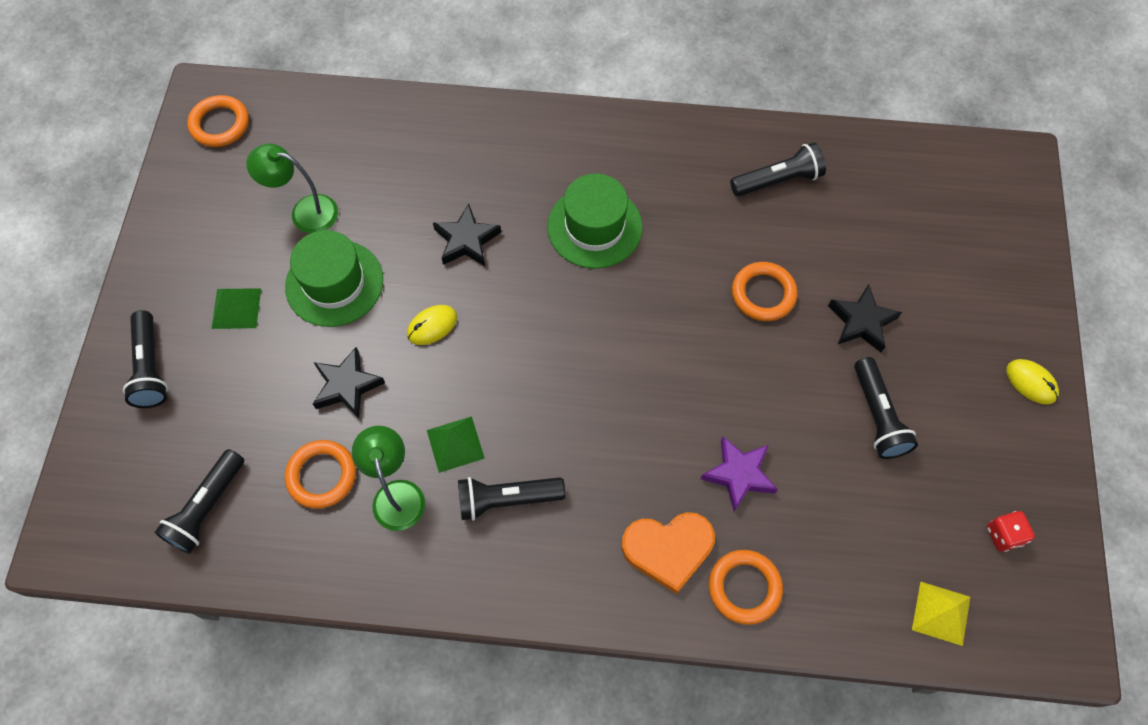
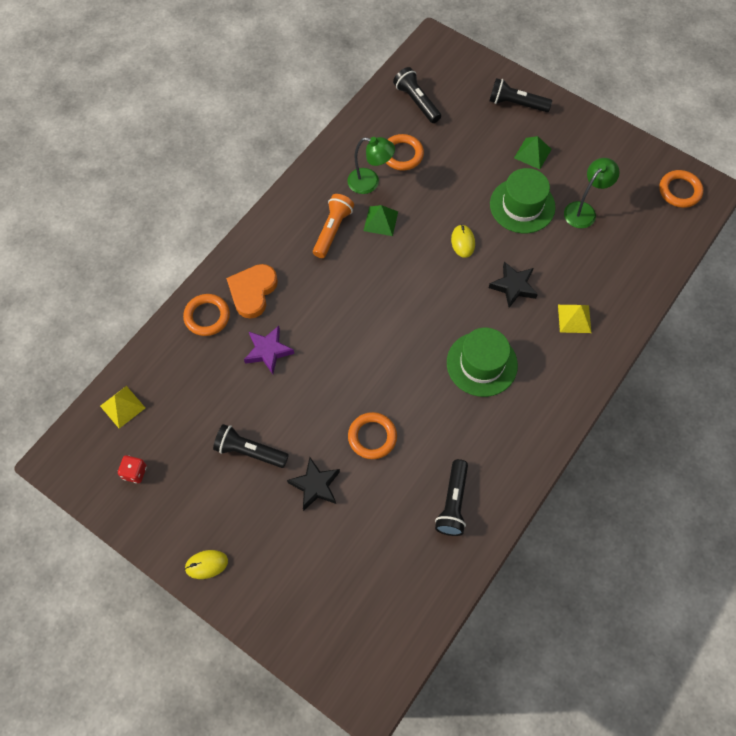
camera: 120 degrees right, 0 degrees up
(347, 386) = (449, 186): black star -> none
(473, 161) = (574, 318): none -> yellow pyramid
(507, 499) = (332, 230): black flashlight -> orange flashlight

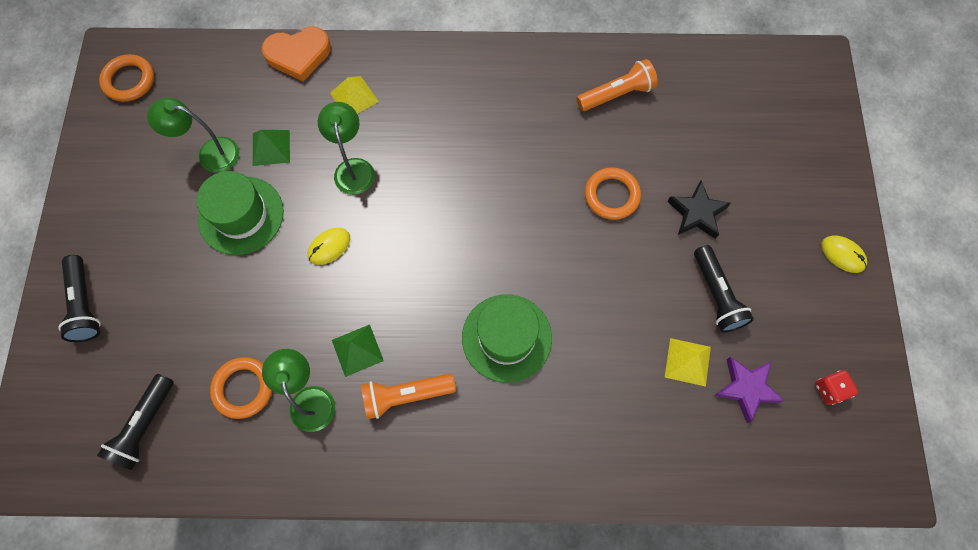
camera: 125 degrees left, 5 degrees up
(122, 407) = (782, 462): yellow pyramid -> yellow pyramid (687, 361)
(207, 316) = (615, 455): orange ring -> none
(252, 291) = (547, 427): orange heart -> orange heart (298, 55)
(268, 351) = (602, 356): purple star -> purple star (746, 388)
(453, 503) = (617, 94): black flashlight -> orange flashlight
(482, 364) = (463, 147): green hat -> green hat (506, 338)
(513, 286) = (353, 168): black star -> green lamp
(532, 153) = (156, 245): green pyramid -> green pyramid (271, 147)

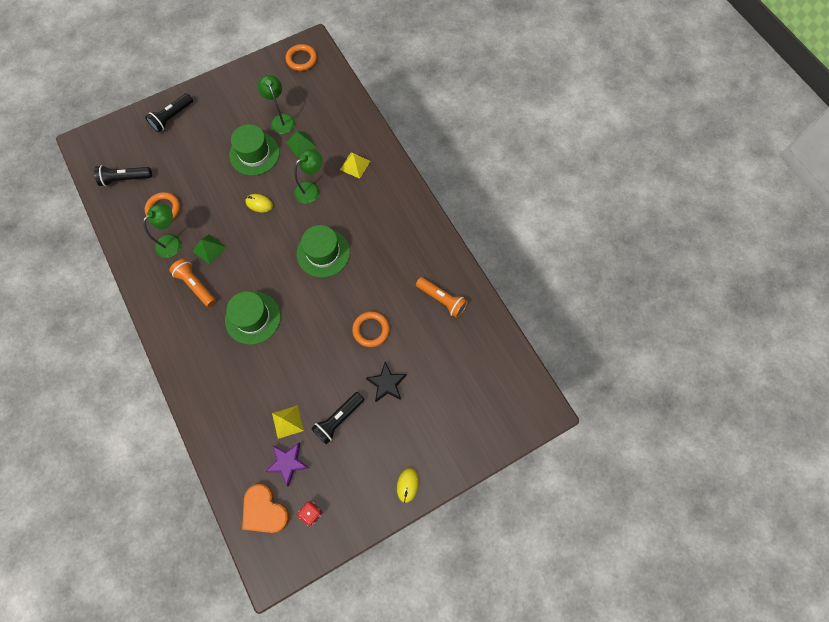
camera: 60 degrees right, 0 degrees up
(298, 55) = (364, 124): orange heart -> orange heart (264, 510)
(462, 199) = (323, 253): none -> green hat

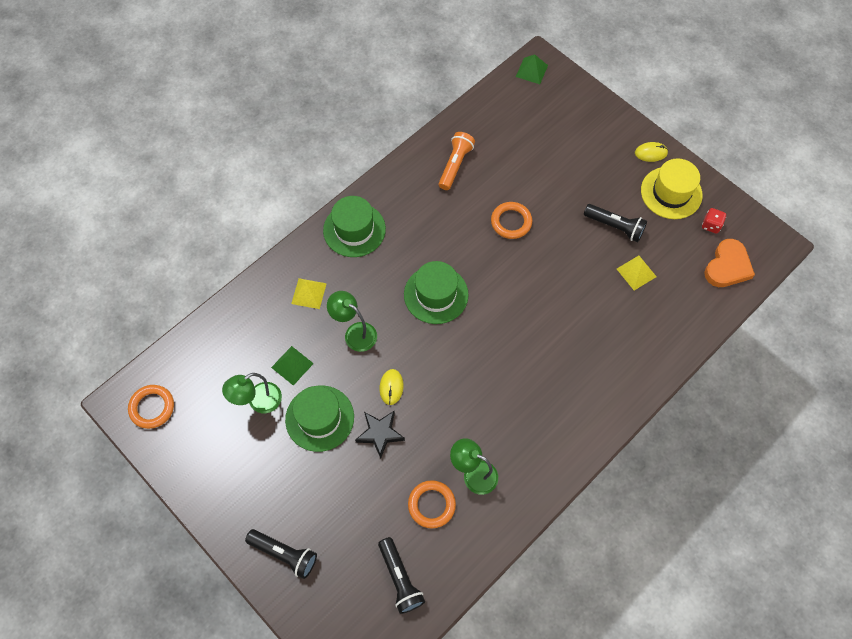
camera: 105 degrees left, 5 degrees down
(196, 285) = (521, 422): orange flashlight -> none
(209, 249) = (470, 425): green pyramid -> green pyramid (531, 71)
(253, 318) = (538, 344): green hat -> green hat (354, 230)
(288, 463) = (675, 260): purple star -> none
(358, 487) = (671, 193): none -> yellow hat
(386, 384) = (562, 193): black star -> black star (380, 433)

